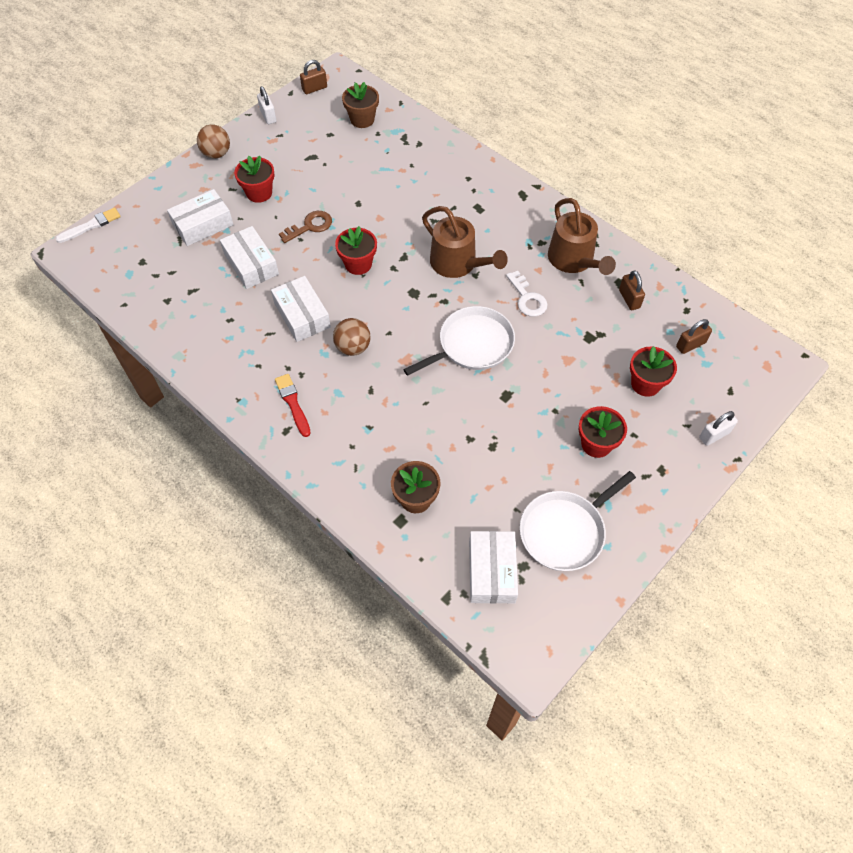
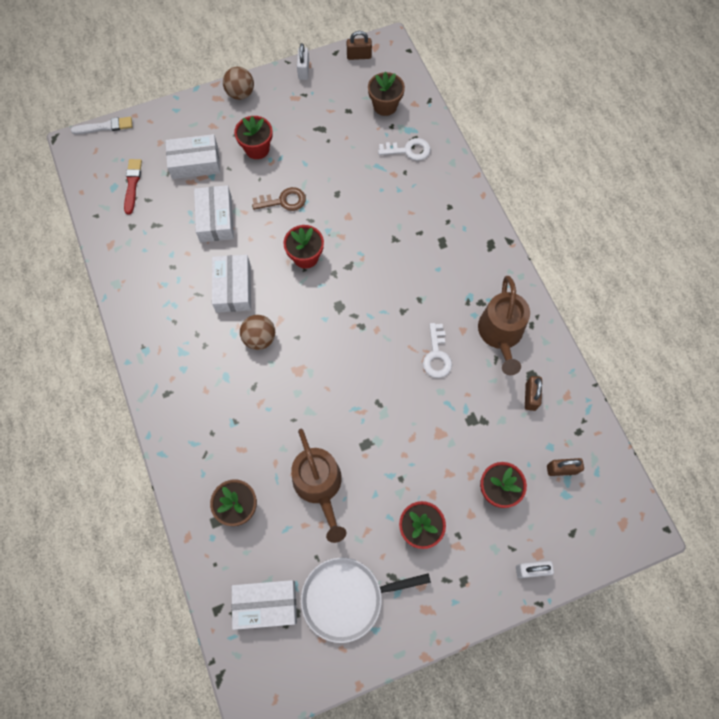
camera: 25 degrees right, 10 degrees up
(293, 403) = (184, 370): red brush -> red brush (132, 184)
(404, 147) = (408, 150): none -> white key
(458, 264) = (393, 293): brown watering can -> brown watering can (319, 485)
(472, 345) = (362, 381): white pan -> none
(491, 571) = (266, 604): white box -> white box turned 60 degrees clockwise

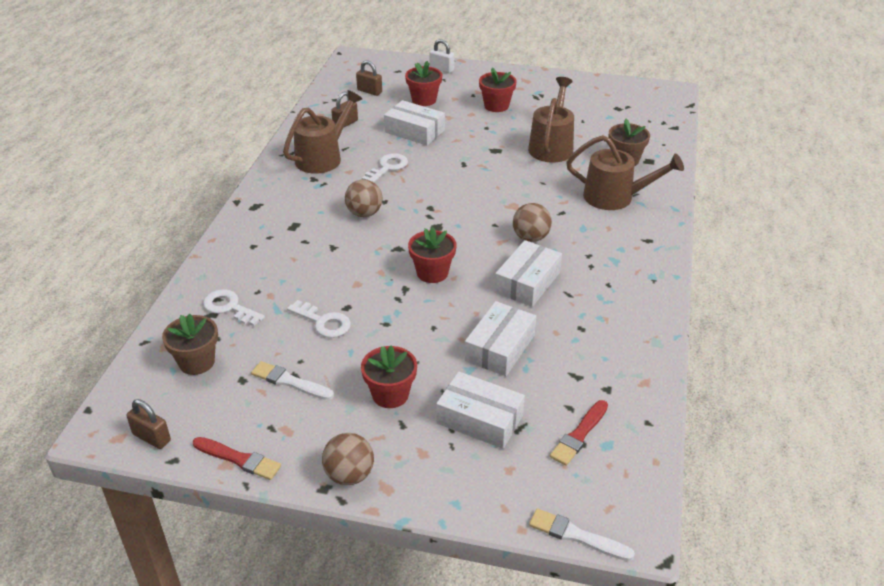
camera: 145 degrees left, 30 degrees down
(220, 437) = (615, 197): none -> brown watering can
(266, 604) = (636, 117): white box -> white box (414, 131)
(283, 201) = (409, 328): brown key -> none
(303, 70) = (239, 459): white padlock -> red brush
(320, 124) = (290, 382): none -> white brush
(340, 174) = (323, 322): none -> white key
(347, 598) = (575, 101): white pan -> none
(404, 287) = (364, 213): none -> brown ball

